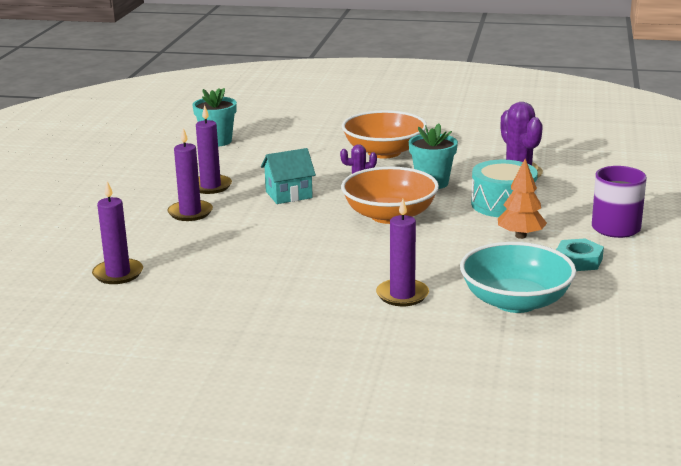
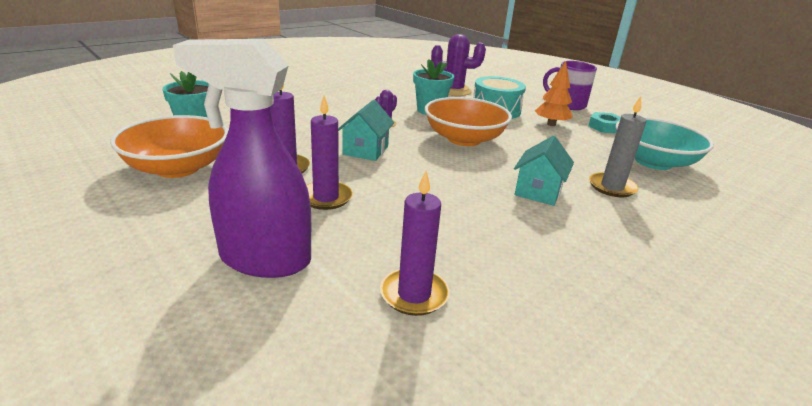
camera: 55 degrees left, 5 degrees up
(94, 227) = (264, 260): none -> purple spray bottle
(332, 270) = (538, 191): none -> turquoise house
(384, 152) = (351, 100): orange bowl -> orange bowl (178, 168)
(402, 295) = (612, 187): purple candle -> grey candle

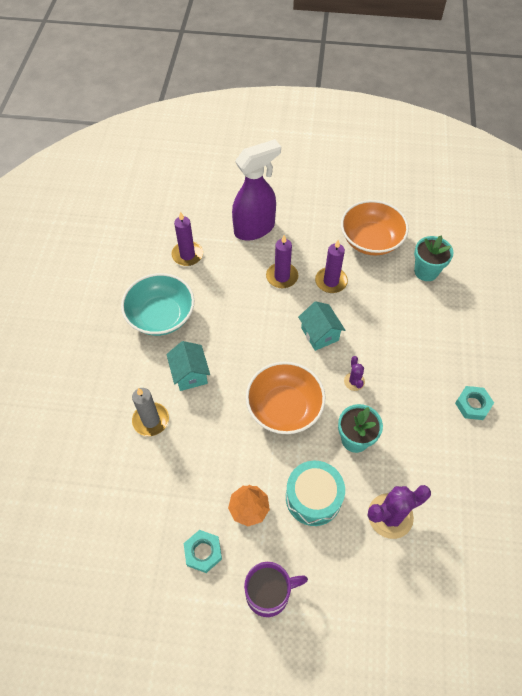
camera: 140 degrees right, 30 degrees up
(326, 88) = (472, 405): none -> turquoise nut
(653, 162) = (137, 497): turquoise bowl -> turquoise bowl (161, 316)

